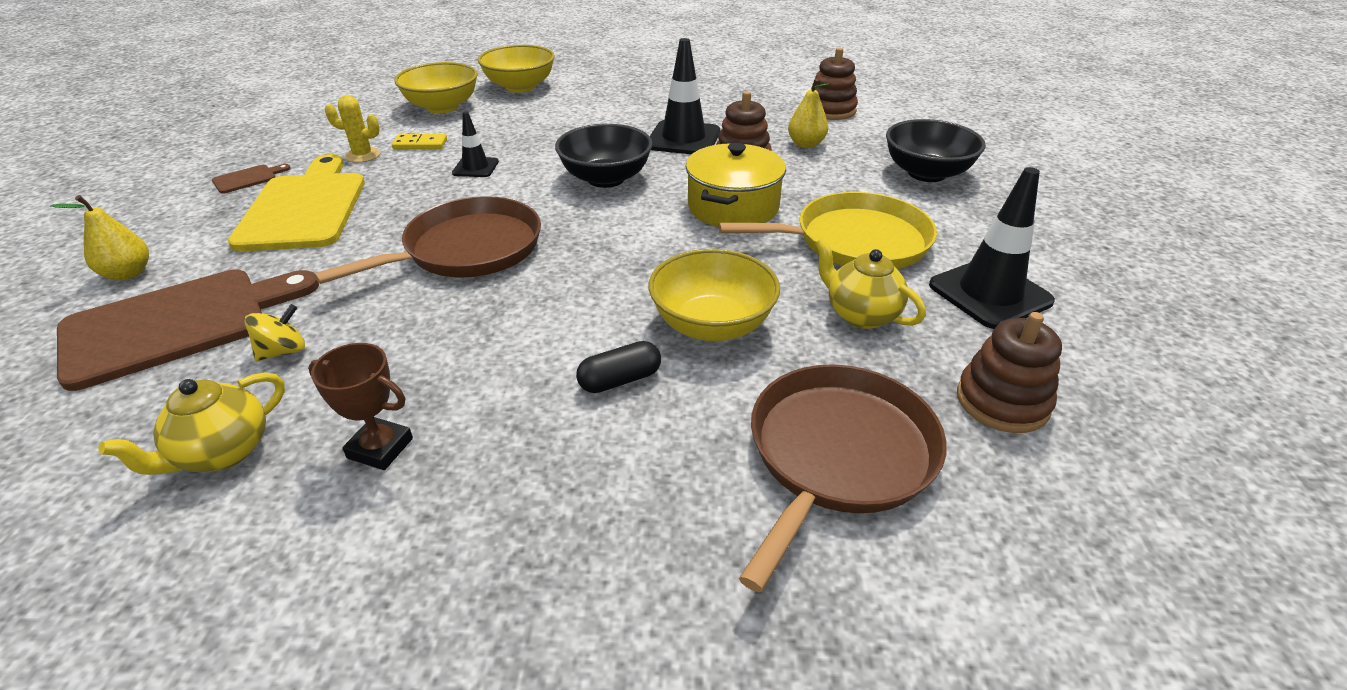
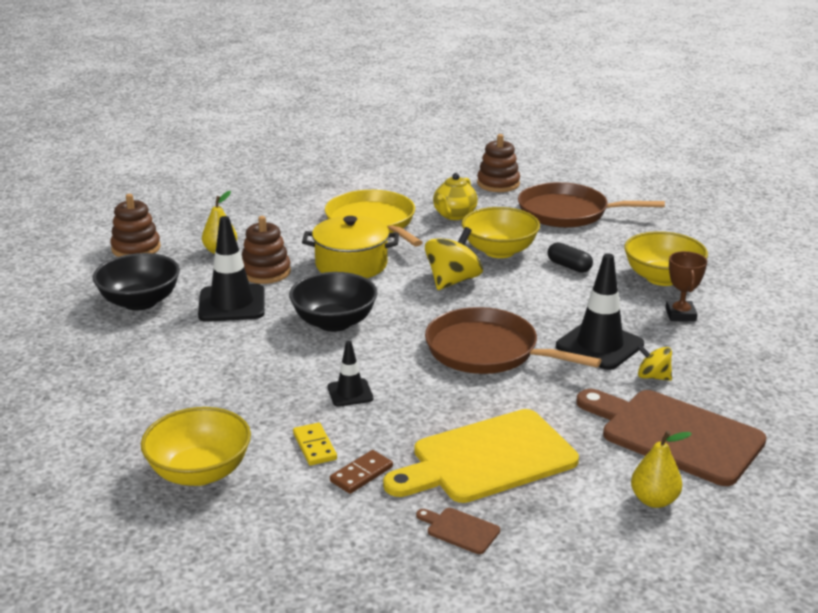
camera: 110 degrees left, 10 degrees down
(222, 453) = (734, 358): yellow teapot -> none
(363, 155) = (361, 474): yellow cactus -> brown domino
(520, 87) = (110, 435): yellow bowl -> yellow bowl (662, 278)
(645, 264) = (453, 281): none -> yellow spinning top
(926, 173) = (255, 207): black bowl -> black bowl (140, 302)
(989, 293) = (406, 187): black traffic cone -> black traffic cone (599, 345)

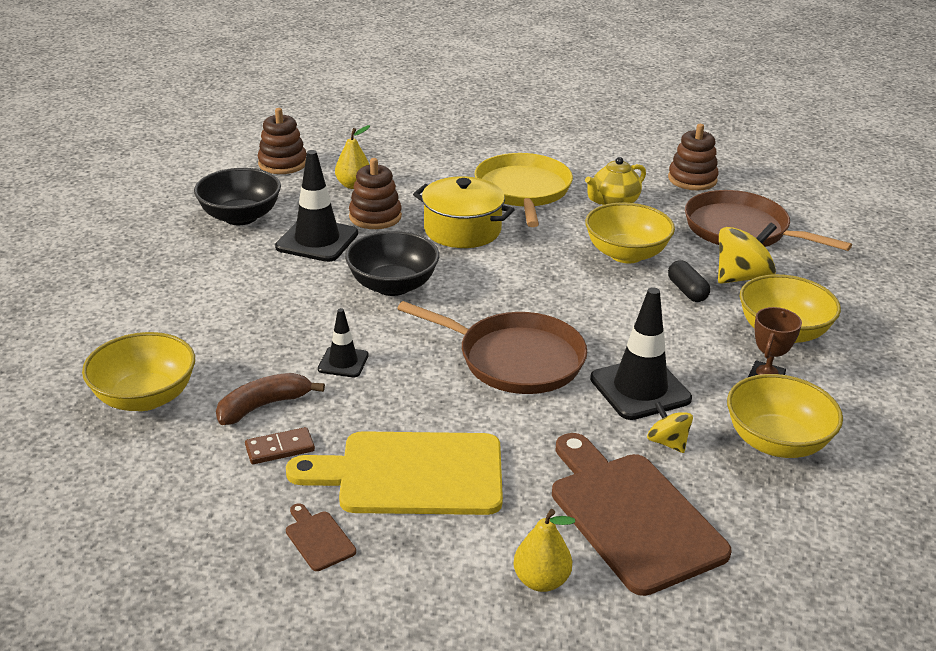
camera: 25 degrees right, 5 degrees up
(315, 446) = (263, 406): yellow domino -> brown banana
(453, 281) = (548, 274): yellow spinning top -> yellow spinning top (742, 277)
(487, 351) = (515, 359): brown pan -> brown pan turned 150 degrees clockwise
(725, 354) = (776, 442): none -> yellow bowl

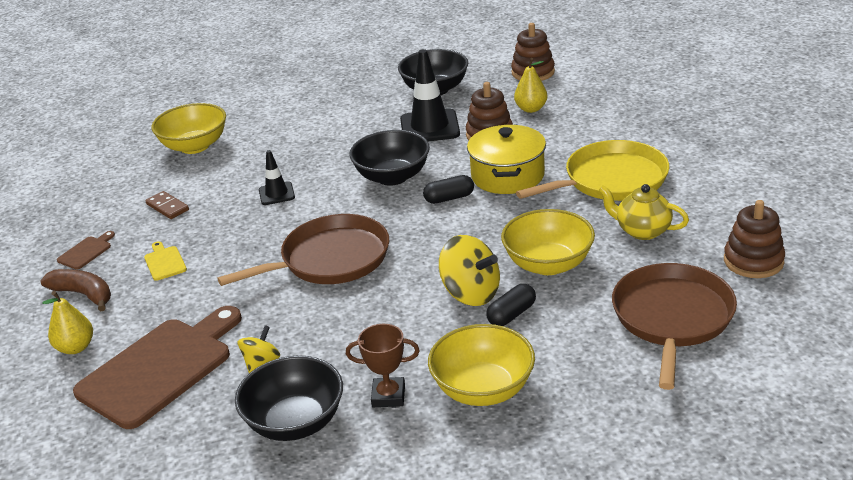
camera: 70 degrees right, 0 degrees up
(263, 406) = (209, 185): brown banana -> brown banana (83, 294)
(411, 474) = (164, 262): yellow cutting board -> yellow cutting board, size x0.40
(469, 268) = (449, 198): none -> black capsule
(515, 359) = (330, 259): brown pan -> brown pan turned 120 degrees counterclockwise
(640, 389) = (329, 329): black traffic cone -> none
(742, 277) = (569, 341): yellow spinning top -> yellow spinning top (471, 293)
(776, 442) = (295, 422): yellow bowl -> black bowl

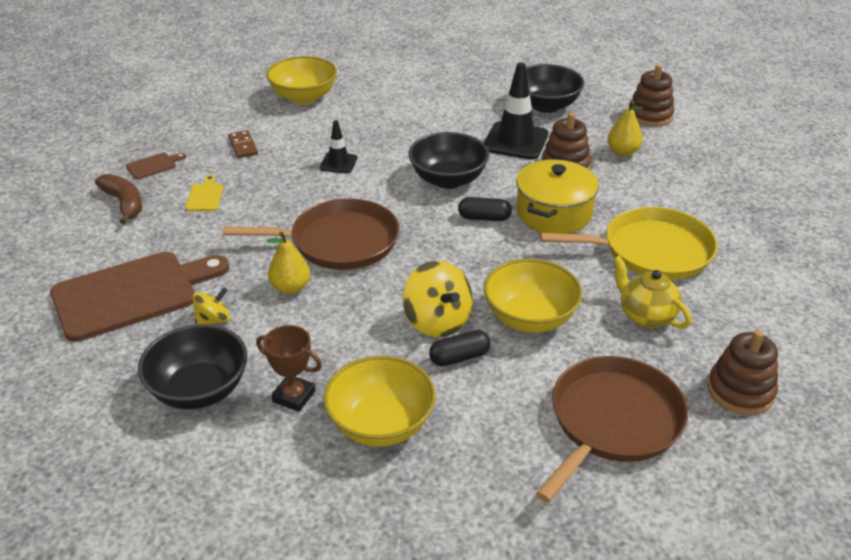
camera: 20 degrees right, 5 degrees up
(75, 347) = (84, 249): yellow pear -> yellow pear (290, 288)

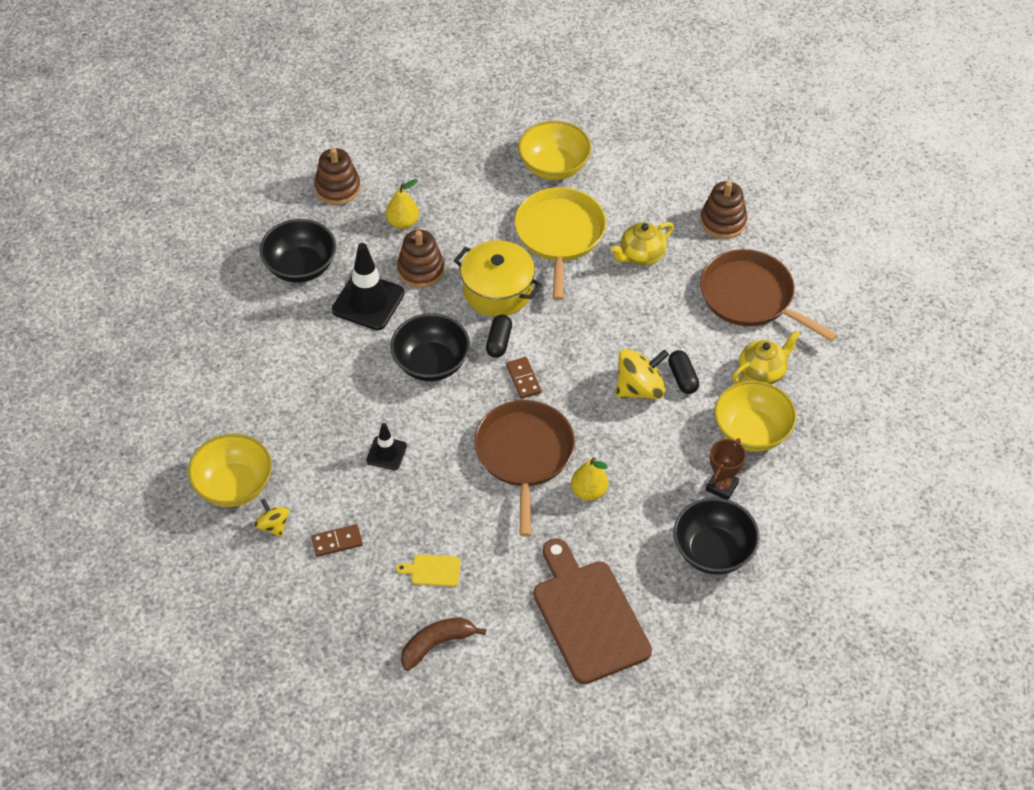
camera: 85 degrees left, 15 degrees up
(153, 165) = (364, 626): brown cutting board -> none
(213, 320) = (629, 548): yellow spinning top -> yellow spinning top (273, 525)
(437, 236) = (523, 379): none -> brown domino
(482, 435) = (762, 372): none -> yellow teapot
(530, 318) = (639, 328): yellow bowl -> yellow bowl (554, 166)

